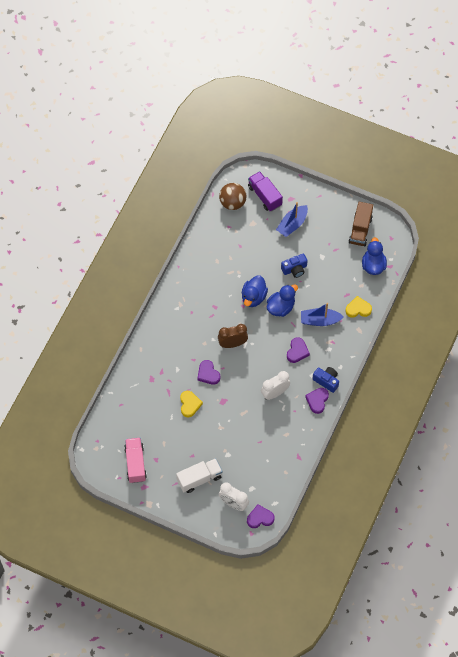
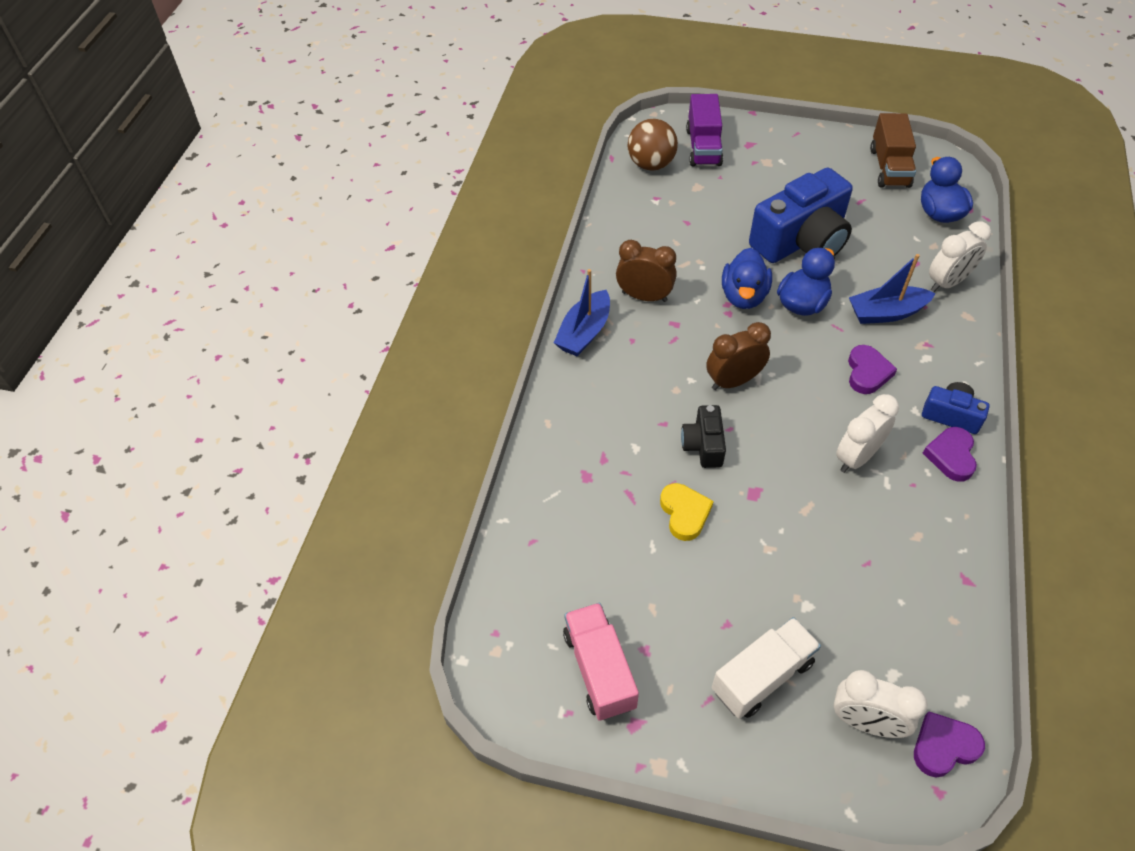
camera: 10 degrees left, 10 degrees down
(204, 288) = (644, 296): none -> brown clock
(208, 374) = (703, 445): purple heart -> black camera
(264, 196) = (703, 147): purple truck -> purple truck turned 135 degrees counterclockwise
(292, 224) = (768, 178): blue boat -> blue boat (584, 332)
(294, 269) = (801, 241): blue camera -> blue camera, size x2.04
(358, 309) = (947, 282): yellow heart -> white clock

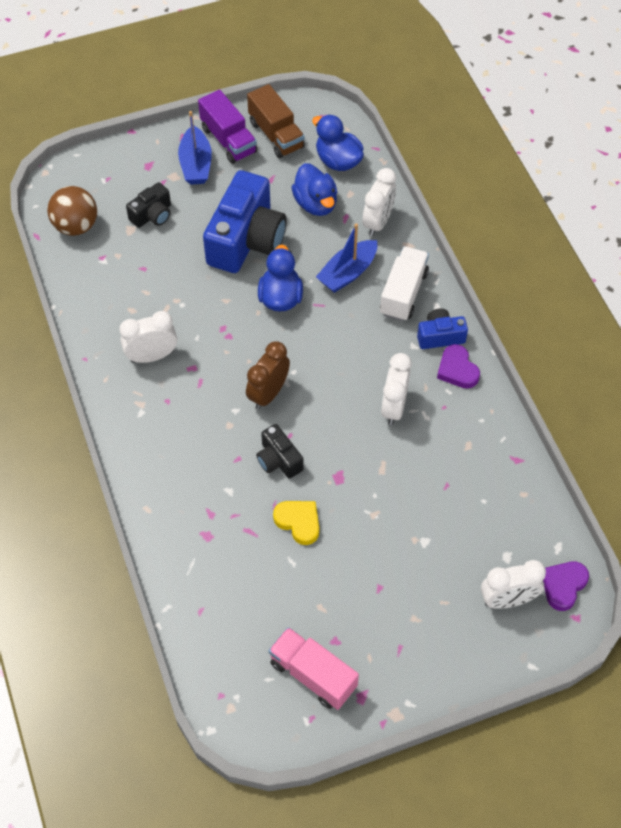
camera: 35 degrees left, 5 degrees up
(584, 332) = (124, 415): blue boat -> blue boat (196, 164)
(644, 296) = (152, 356): brown clock -> white clock
(703, 147) = (110, 187): purple truck -> purple truck (228, 140)
(725, 184) = (152, 215): none -> black camera
(743, 296) = (231, 314): blue duck -> blue duck (315, 204)
(762, 676) = (425, 610): white truck -> white truck (403, 293)
(867, 372) = (362, 332): purple heart -> none

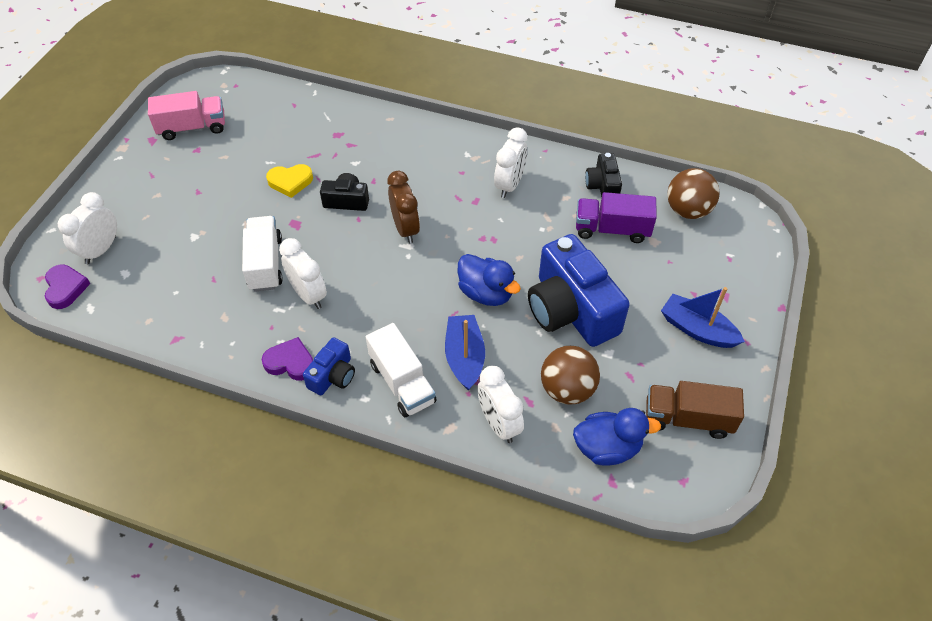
camera: 130 degrees right, 5 degrees down
(152, 215) = (658, 264): black camera -> black camera (602, 186)
(228, 140) = (711, 374): purple truck -> purple truck (612, 229)
(315, 204) = (567, 389): blue duck -> brown ball
(396, 462) = (265, 264): none -> white truck

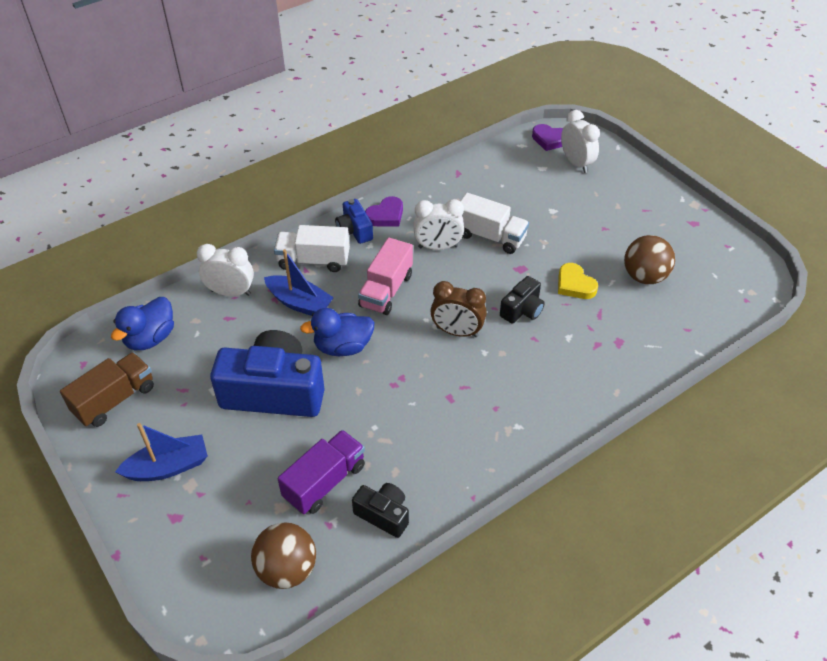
camera: 125 degrees right, 5 degrees down
(192, 127) = (695, 251): pink truck -> pink truck (386, 290)
(290, 182) = (574, 285): yellow heart -> yellow heart turned 60 degrees counterclockwise
(509, 185) = (448, 435): white clock -> none
(567, 389) = (214, 344): brown ball -> brown ball (644, 276)

